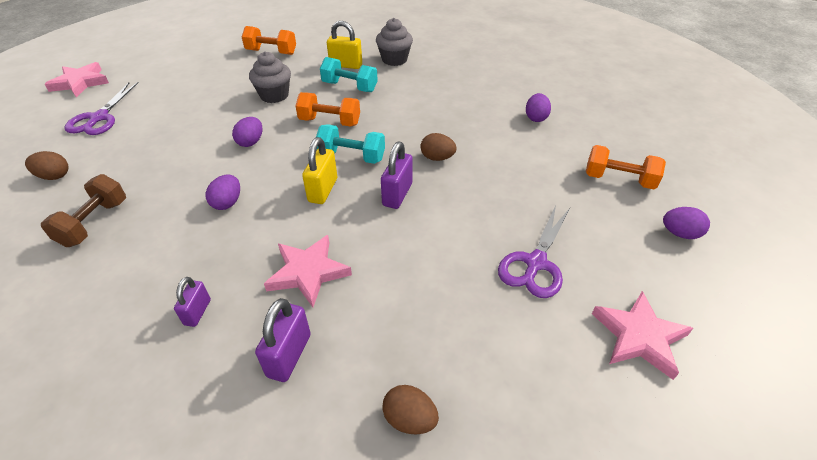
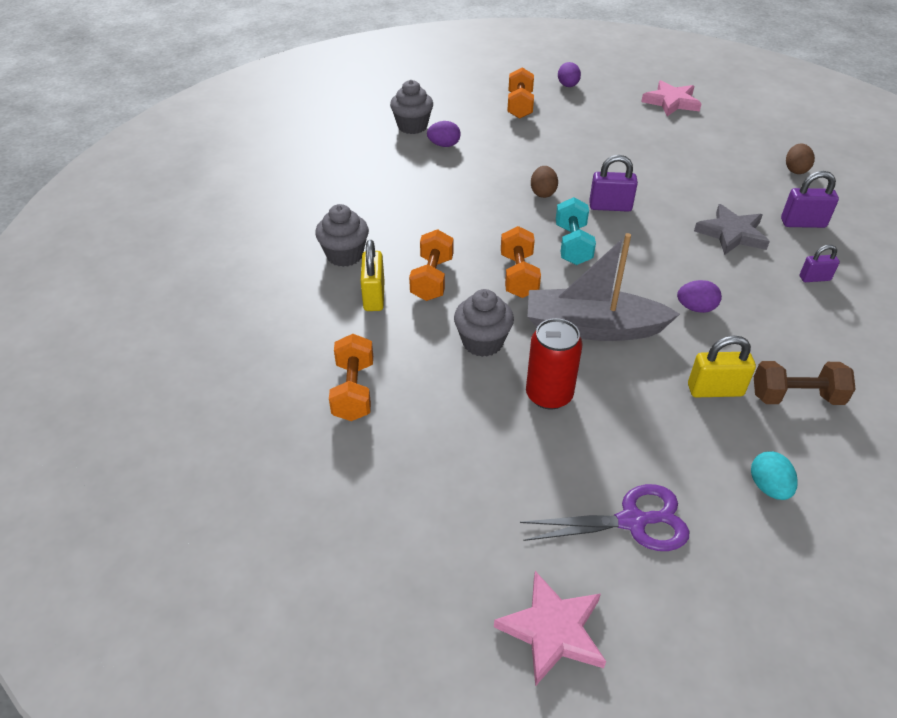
camera: 105 degrees left, 0 degrees up
(54, 176) = (768, 487): brown egg -> turquoise egg
(209, 110) = (549, 395): none -> red can
(251, 142) = (592, 328): purple egg -> grey boat
(308, 272) = (731, 234): pink star -> grey star
(323, 190) = (634, 251): yellow padlock -> yellow padlock (715, 390)
(349, 87) = (432, 279): turquoise dumbbell -> orange dumbbell
(535, 263) = (639, 137): purple scissors -> none
(573, 106) = (412, 126): none -> grey cupcake

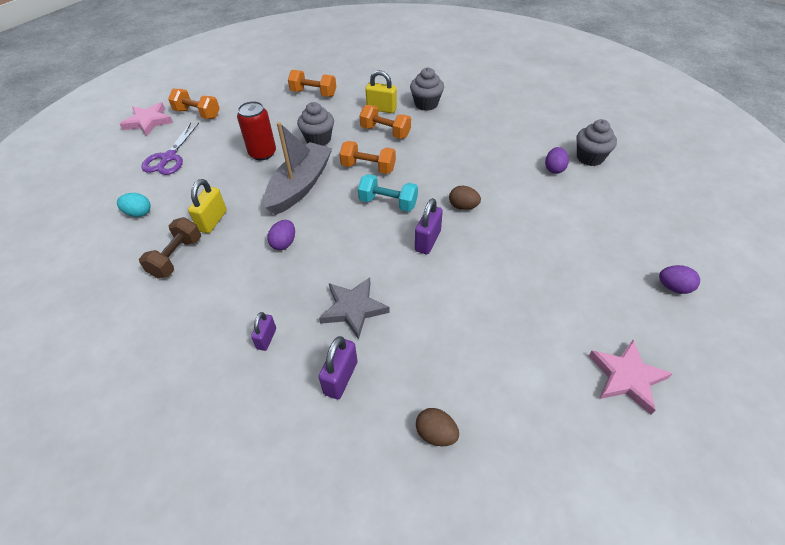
camera: 110 degrees right, 5 degrees up
(519, 106) = (624, 234): orange dumbbell -> orange dumbbell (197, 114)

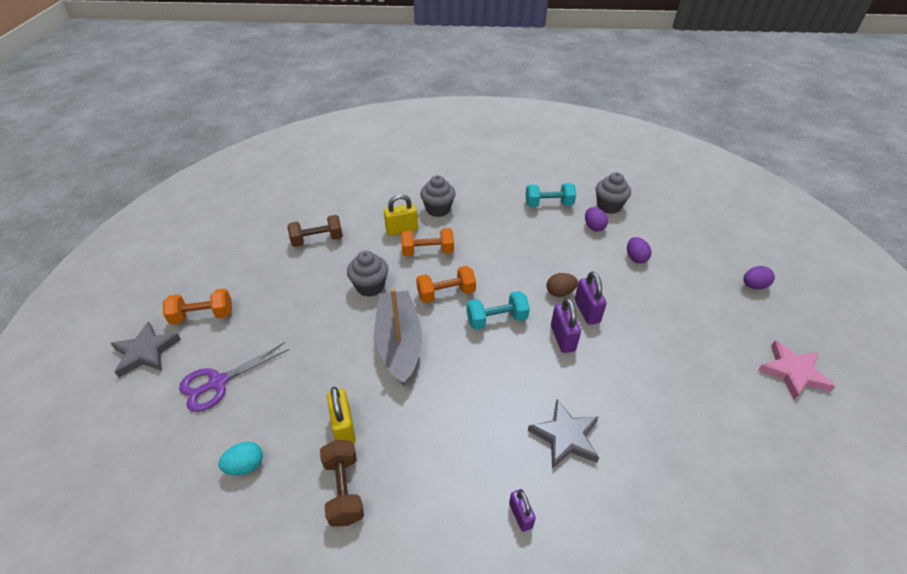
camera: 35 degrees left, 5 degrees down
(148, 122) = (146, 352): pink star -> grey star
(169, 158) = (218, 383): purple scissors -> purple scissors turned 75 degrees clockwise
(262, 153) = (325, 327): red can -> none
(284, 243) = (441, 410): purple egg -> purple egg (635, 258)
(313, 93) = (317, 240): orange dumbbell -> brown dumbbell
(340, 378) = (618, 508): purple padlock -> purple padlock (587, 311)
(436, 434) = (730, 504): brown egg -> none
(530, 135) = (548, 204): none -> turquoise dumbbell

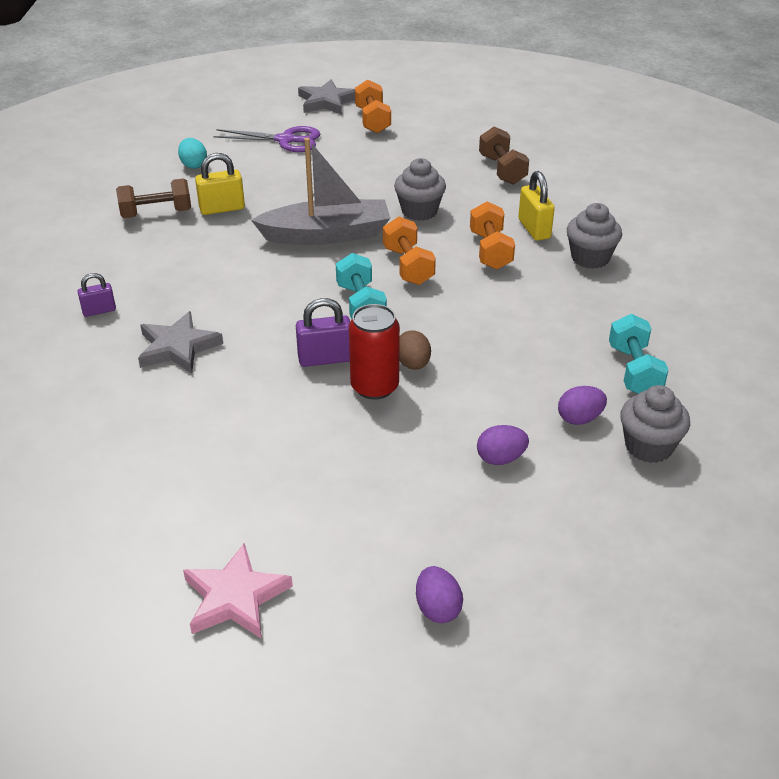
camera: 90 degrees right, 5 degrees down
(218, 383) = (285, 140): purple scissors -> purple scissors turned 135 degrees clockwise
(587, 311) = (374, 387): purple padlock -> red can

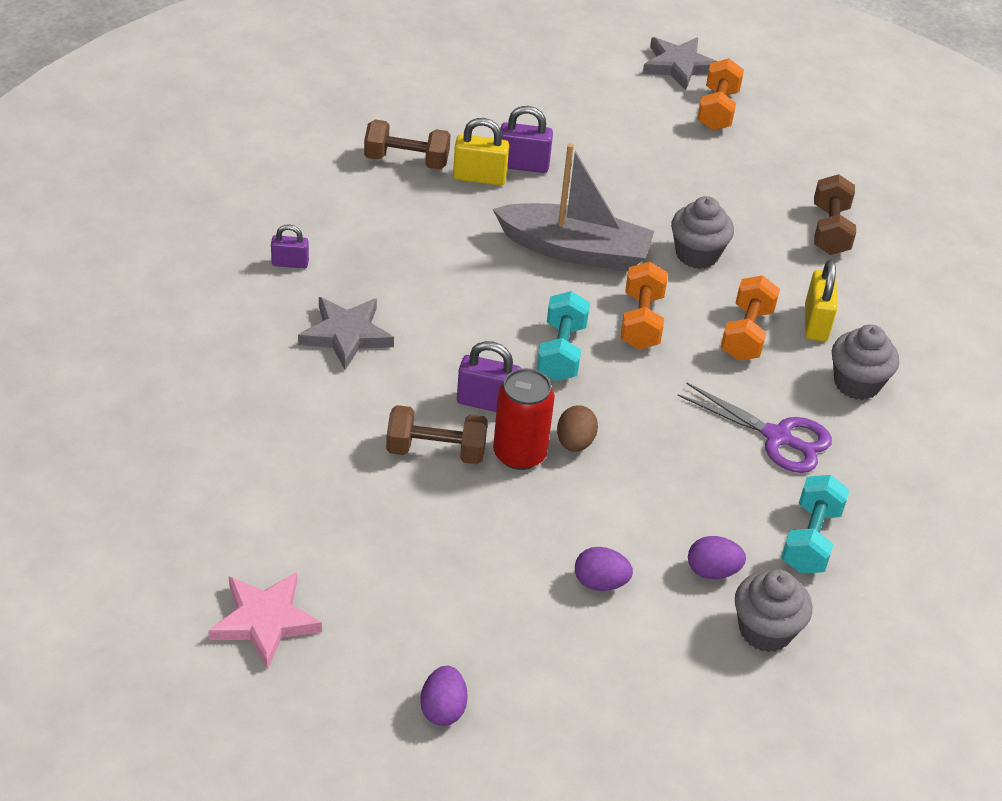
camera: 20 degrees right, 5 degrees up
(193, 165) = (479, 108): turquoise egg -> none
(251, 191) = (523, 165): none -> purple padlock
(285, 140) = (600, 107): purple scissors -> purple scissors (777, 437)
(305, 408) = (436, 451): none -> brown dumbbell

